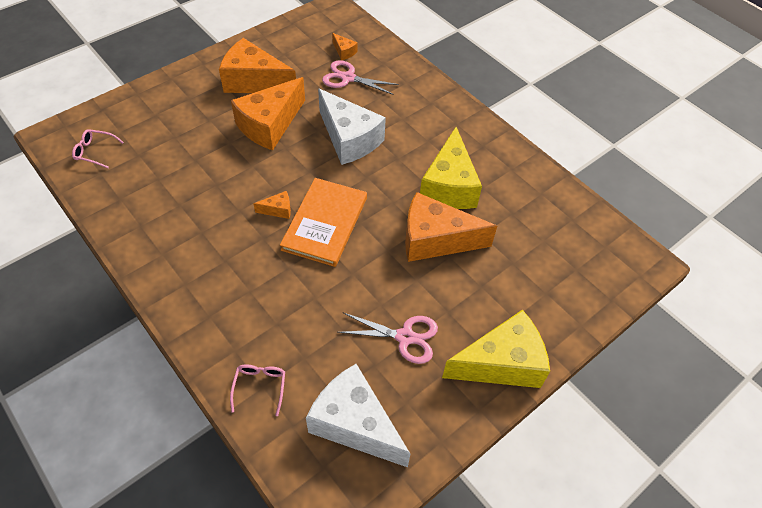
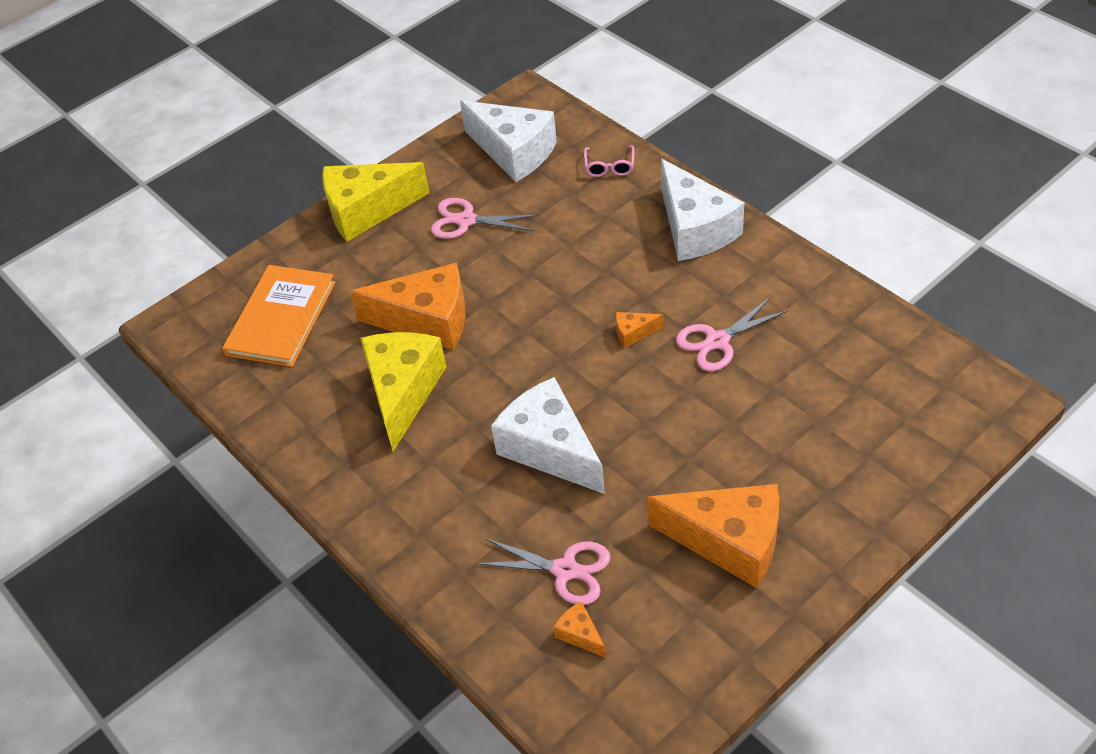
camera: 175 degrees left, 5 degrees down
(95, 152) = (923, 383): pink glasses -> none
(201, 299) = (695, 228): none -> white cheese
(219, 196) = (717, 341): none -> pink scissors
(270, 125) = (678, 458): orange cheese -> none
(325, 223) = (568, 323): orange book -> orange book (281, 318)

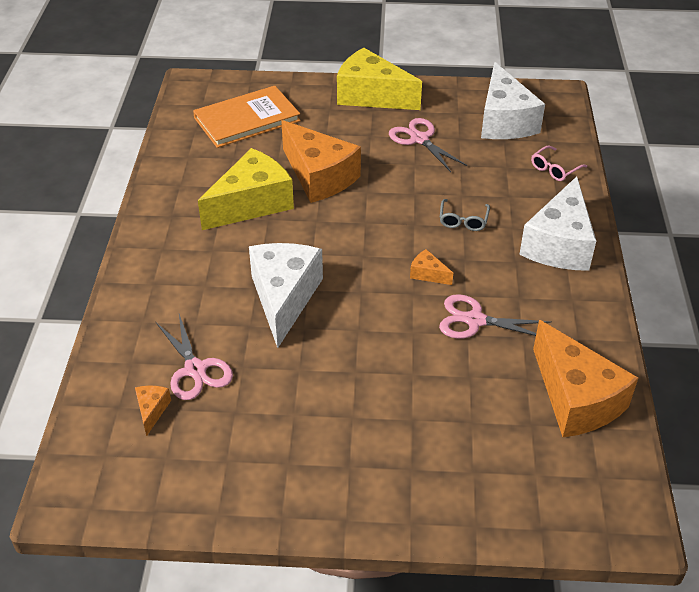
camera: 40 degrees right, 5 degrees down
(599, 266) = (463, 220): none -> grey glasses
(729, 541) = (308, 440): orange cheese -> orange cheese (576, 398)

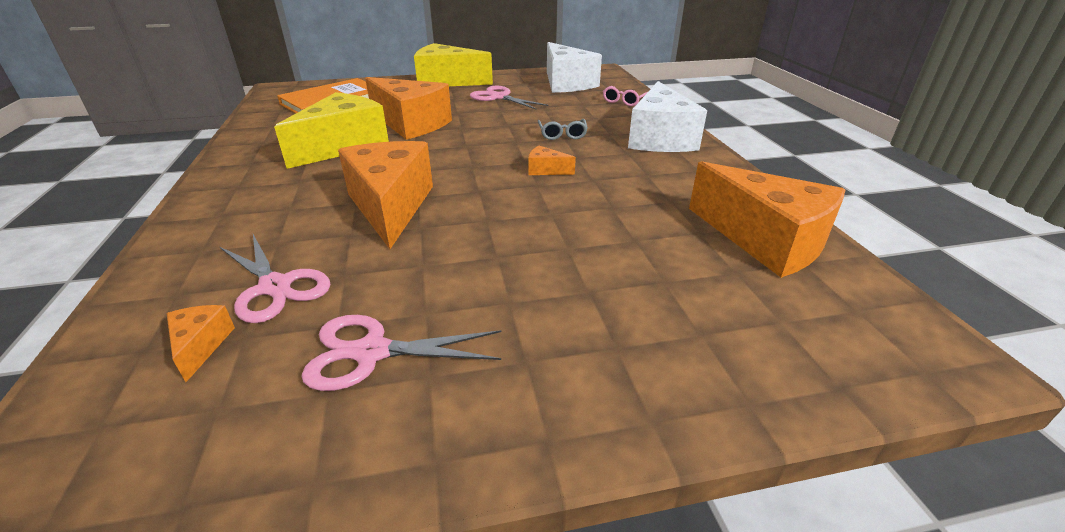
camera: 15 degrees left, 10 degrees down
(284, 298) = (390, 206): white cheese -> orange cheese
(475, 320) = (613, 195): pink scissors -> pink scissors (372, 352)

